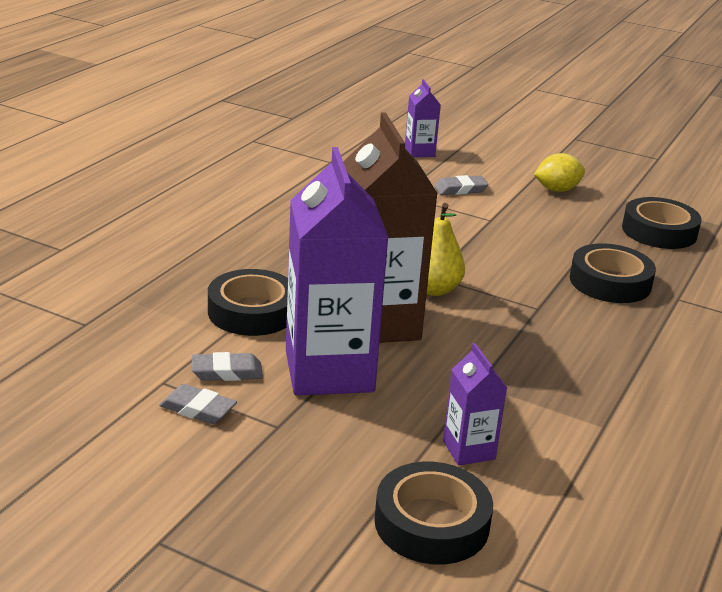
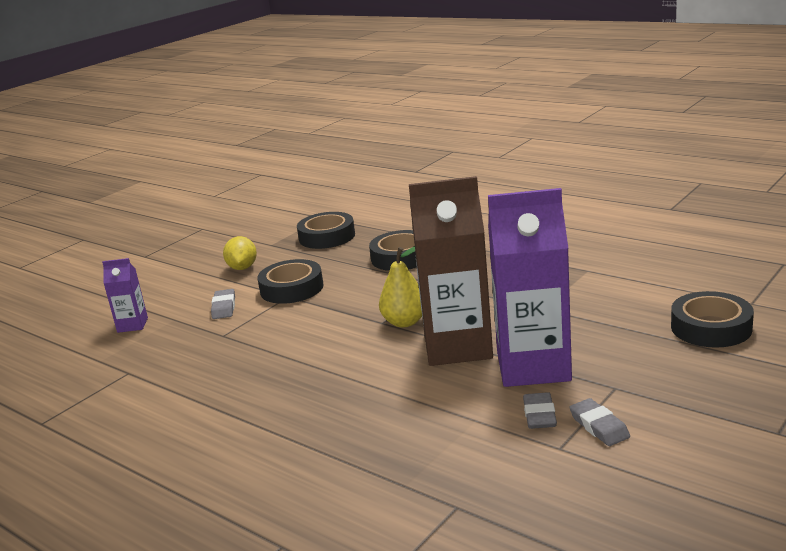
camera: 75 degrees left, 5 degrees down
(198, 409) = (599, 426): grey eraser -> grey eraser turned 60 degrees counterclockwise
(252, 311) = (436, 406): black tape -> black tape (292, 288)
(469, 450) = (626, 314): purple carton -> none

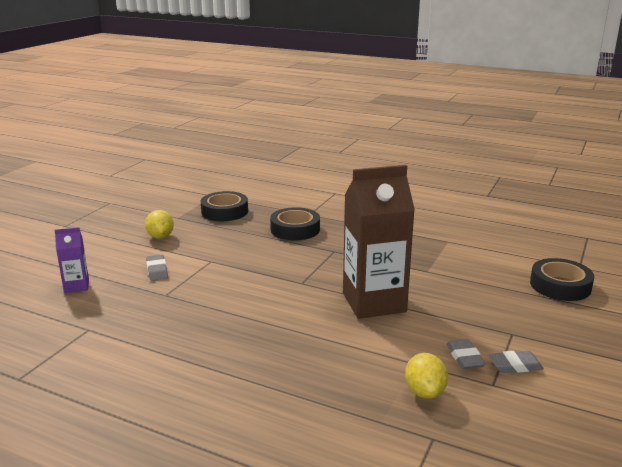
camera: 15 degrees left, 0 degrees up
(292, 288) = (212, 254): black tape -> none
(405, 322) = (321, 282): yellow pear -> none
(471, 453) = (424, 392): none -> yellow lemon
(533, 367) = (441, 318): purple carton -> none
(599, 426) = (515, 365): grey eraser -> grey eraser turned 60 degrees counterclockwise

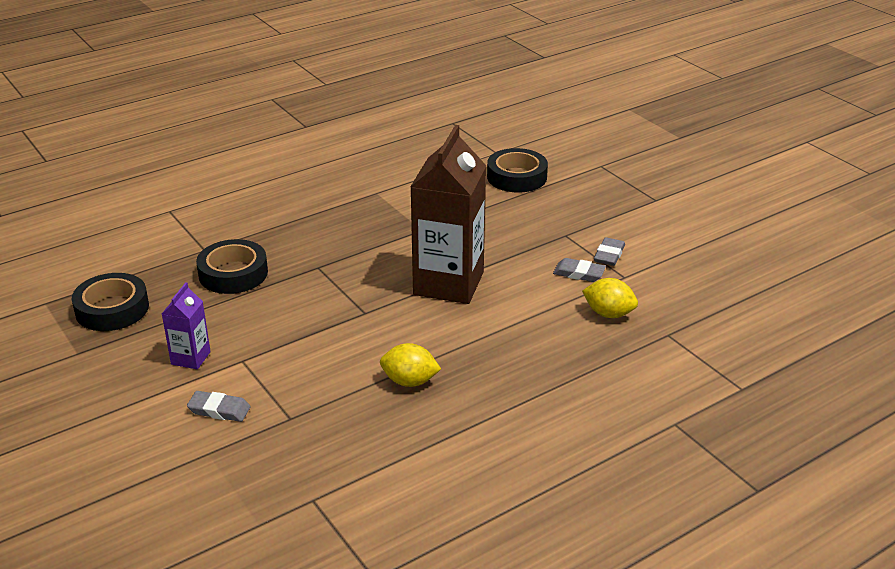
camera: 60 degrees left, 10 degrees up
(76, 286) = (187, 490): purple carton -> purple carton (190, 358)
(160, 236) = (122, 383): yellow lemon -> yellow lemon (409, 381)

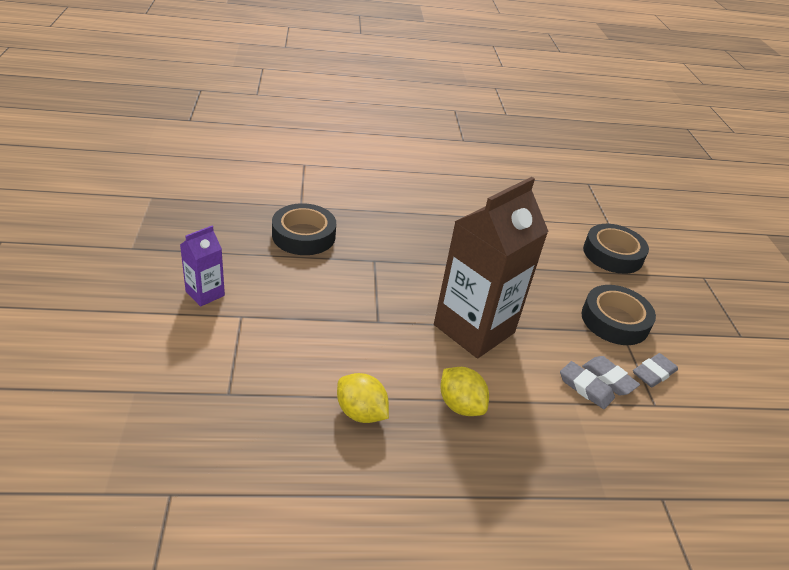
camera: 25 degrees right, 5 degrees up
(112, 309) = (190, 223): black tape -> black tape (615, 320)
(219, 410) = (181, 354): grey eraser -> grey eraser (585, 388)
(608, 314) = (611, 439): yellow lemon -> yellow lemon (460, 405)

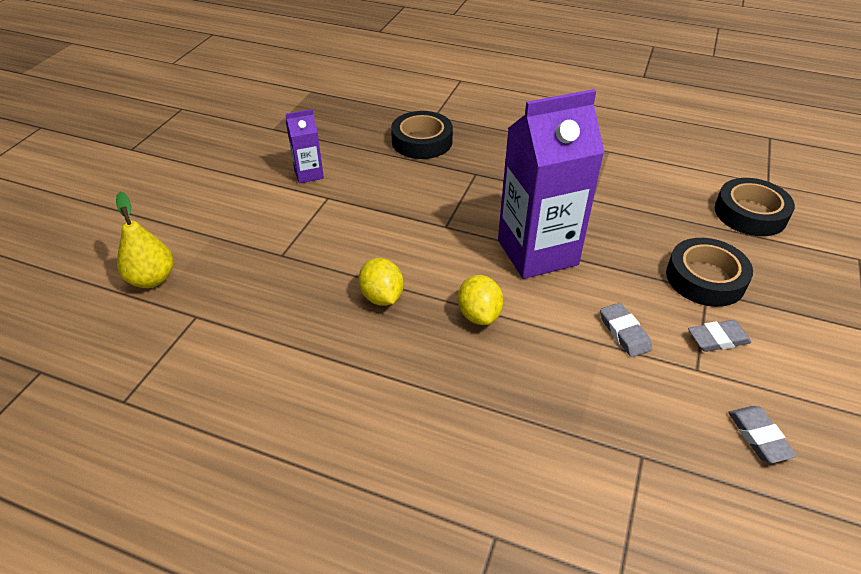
camera: 30 degrees right, 5 degrees up
(88, 464) = (152, 279): none -> yellow pear
(474, 329) = (537, 252): brown carton -> purple carton
(609, 378) = (658, 331): grey eraser -> grey eraser (759, 437)

